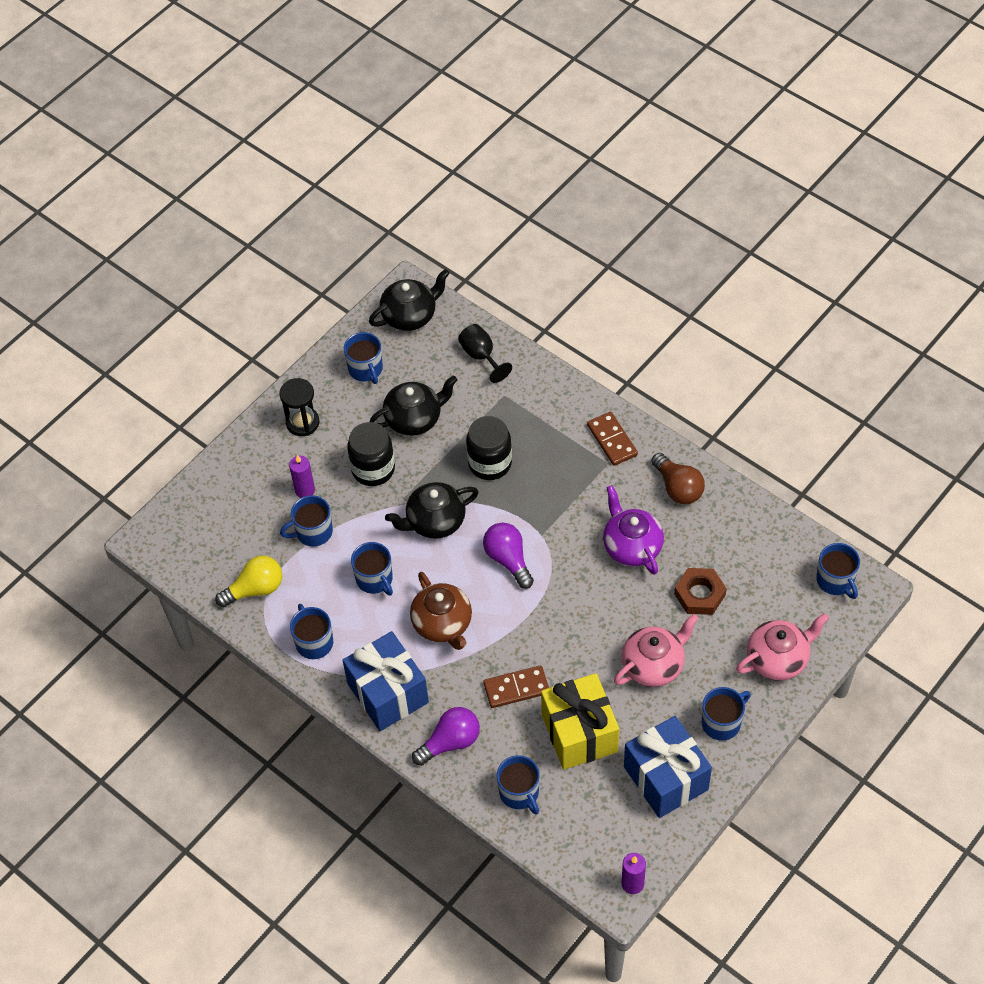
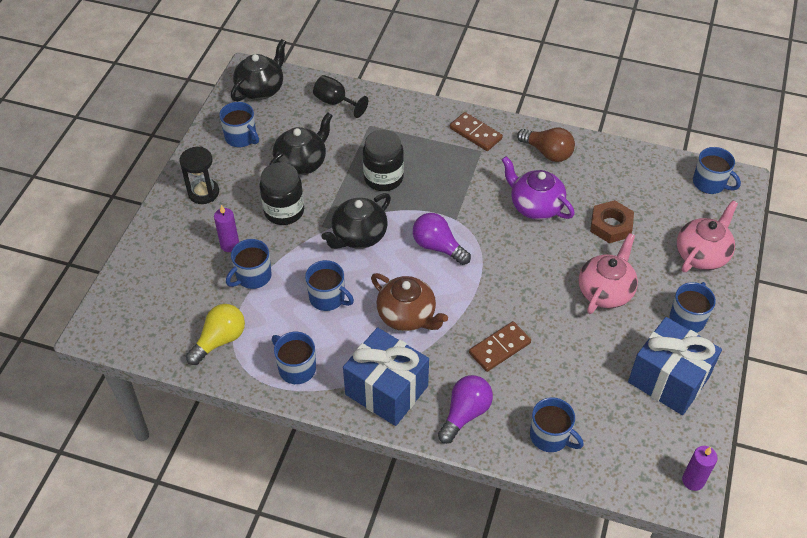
camera: 25 degrees left, 5 degrees down
(579, 733) = (574, 367): yellow gift -> none

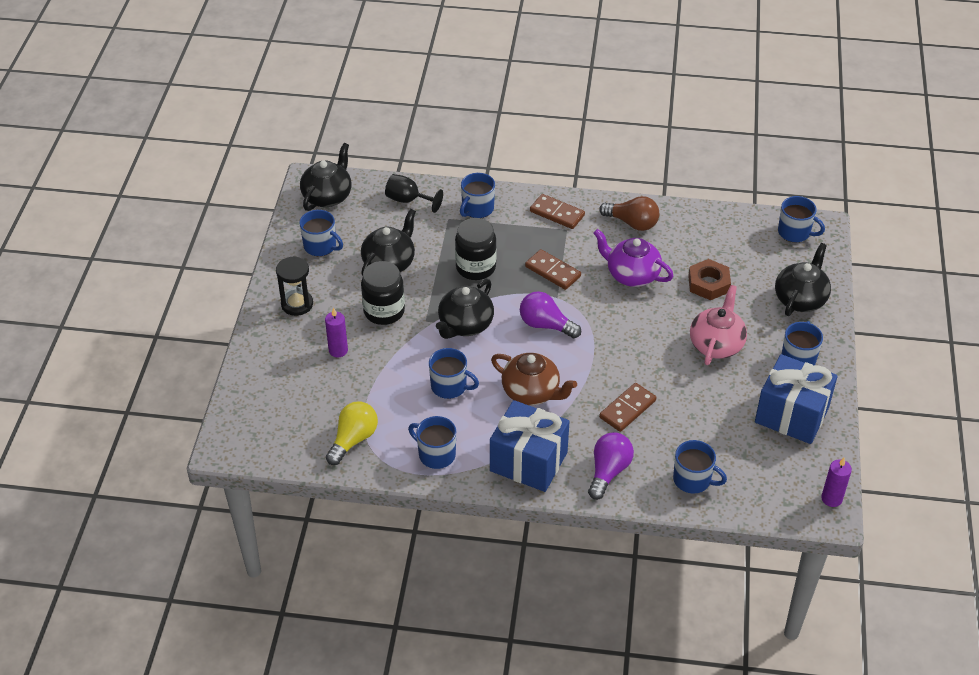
camera: 10 degrees left, 5 degrees down
(253, 276) = (369, 377): blue mug -> blue mug (477, 209)
(458, 192) = (553, 271): none -> brown domino
(702, 254) = (800, 299): pink teapot -> black teapot

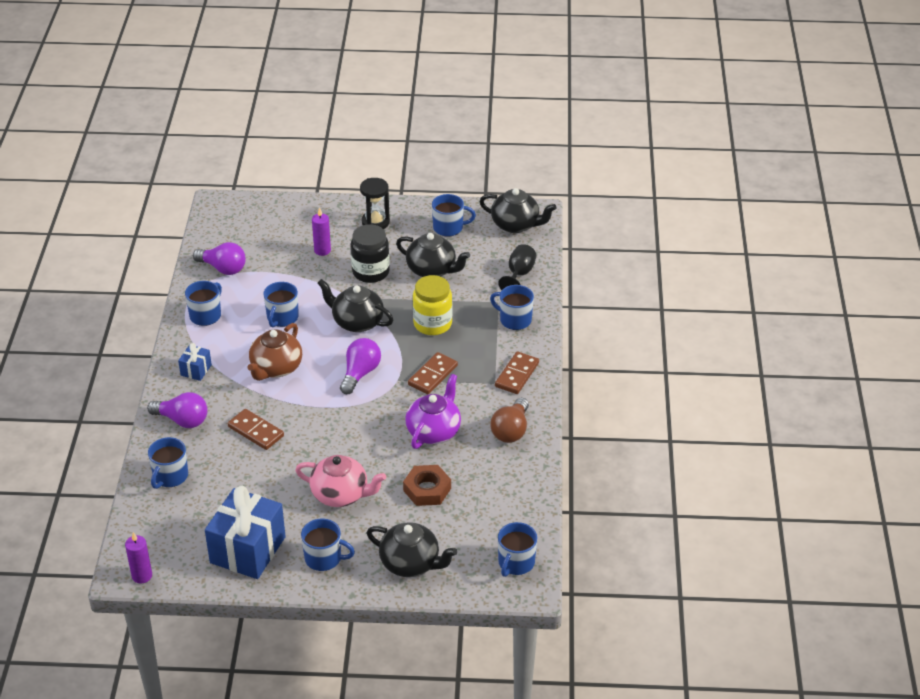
camera: 85 degrees right, 5 degrees down
(321, 246) = (449, 228): blue mug -> blue mug turned 120 degrees counterclockwise
(353, 440) = (223, 268): yellow light bulb -> purple light bulb
(475, 267) = (432, 324): black jar -> yellow jar
(528, 461) = (196, 370): blue gift -> blue gift, size x0.46

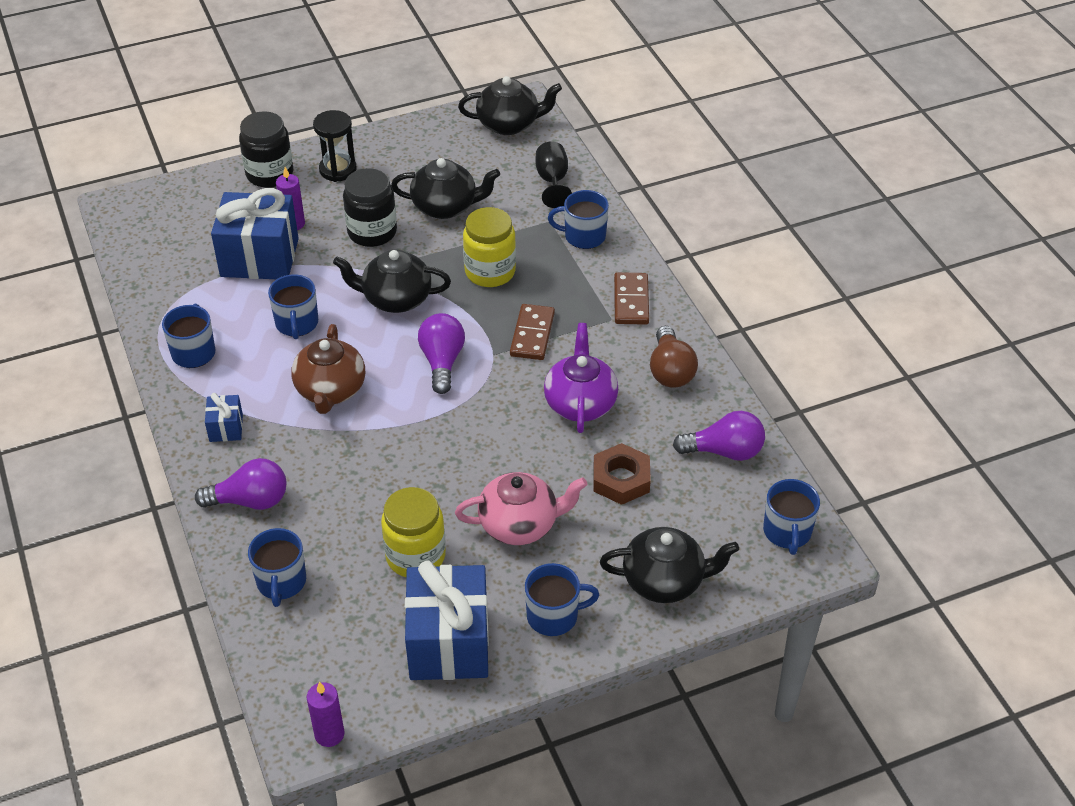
camera: 25 degrees left, 5 degrees up
(223, 268) = (178, 285): purple light bulb -> purple light bulb (724, 451)
(256, 431) = (357, 481): brown domino -> none
(262, 490) = (415, 556): none -> yellow jar
(286, 266) = (259, 257): none -> blue gift
(328, 211) = (269, 174): none -> black jar
(449, 228) = (432, 150): blue mug -> none

